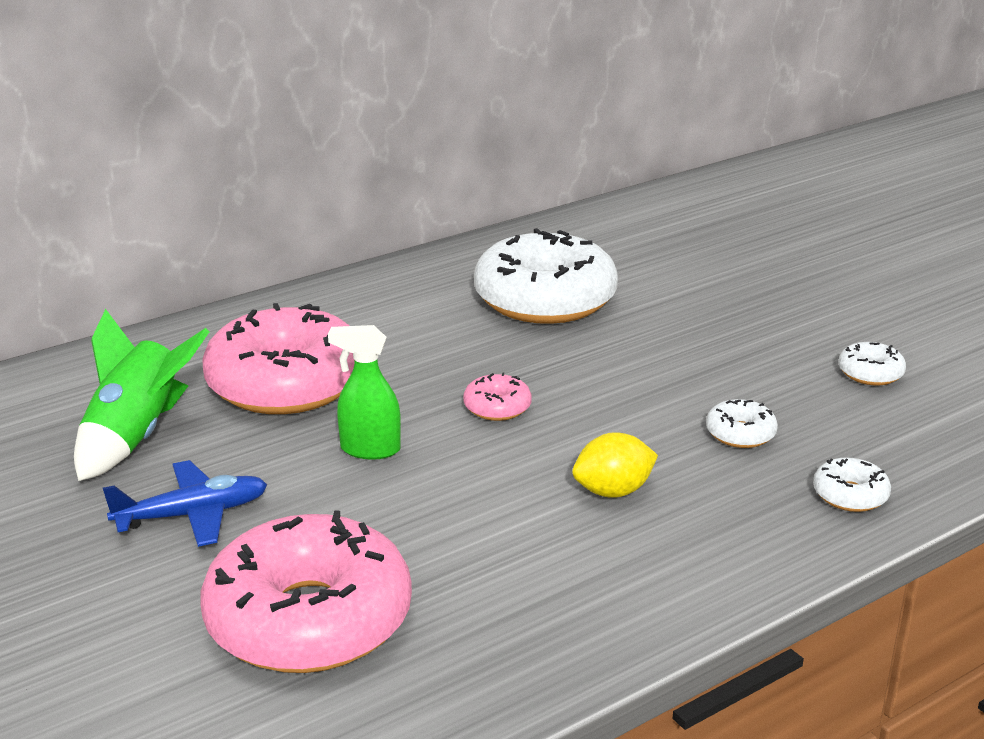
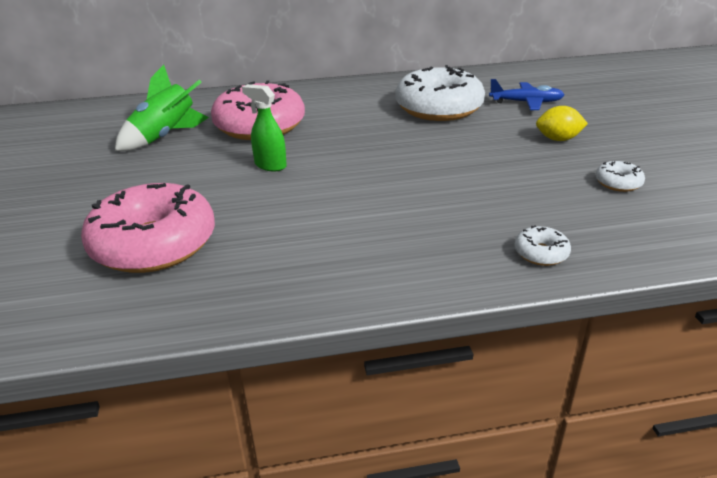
camera: 25 degrees right, 5 degrees up
(193, 515) = (152, 178): blue plane -> blue plane (526, 102)
(497, 407) = (359, 157): pink donut -> none
(613, 491) = (385, 216): yellow lemon -> yellow lemon (558, 139)
(740, 434) = (496, 201): white donut -> none

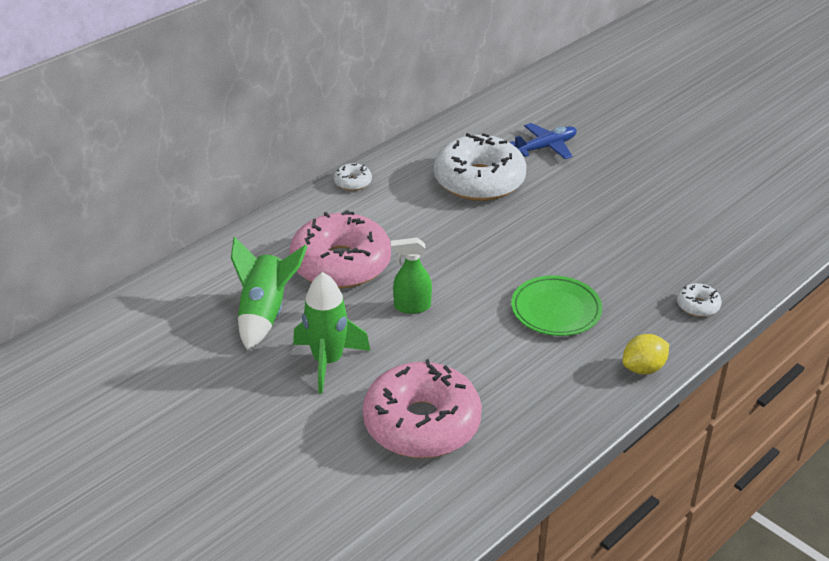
camera: 35 degrees left, 5 degrees up
(157, 177) = (328, 361): none -> green rocket
(386, 207) = (556, 310): none -> green plate
(558, 139) = (611, 185): yellow lemon -> yellow lemon (643, 368)
(618, 183) = (691, 217): white donut -> white donut (353, 182)

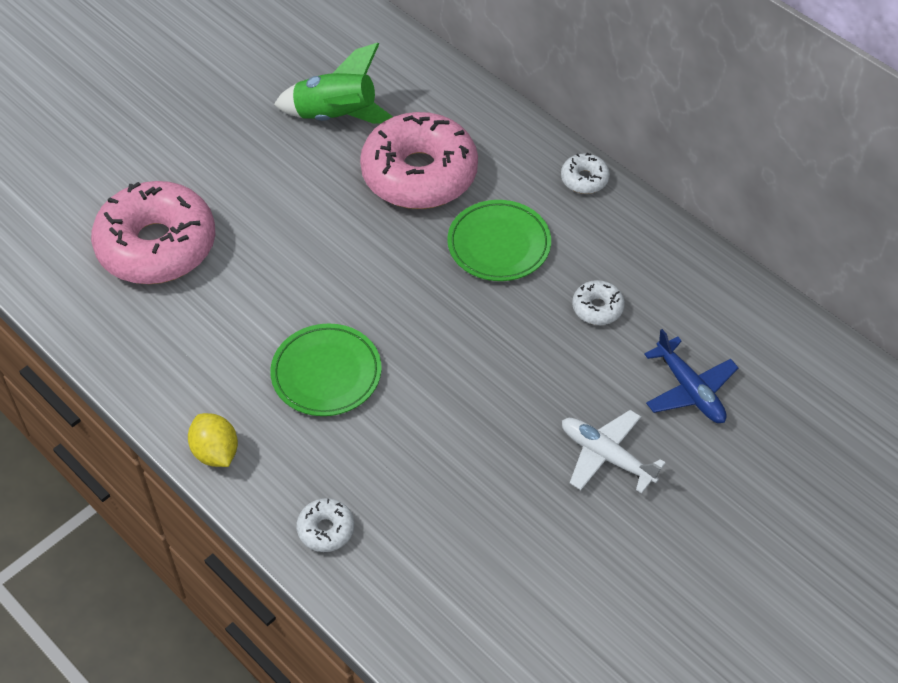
camera: 90 degrees right, 15 degrees up
(328, 361) = (257, 170): green rocket -> none
(412, 306) = (340, 237): green spray bottle -> none
(419, 223) = (499, 244): none -> green plate
(479, 181) = (597, 308): white donut -> white donut, size x0.41
(605, 182) = (606, 456): none -> white plane

